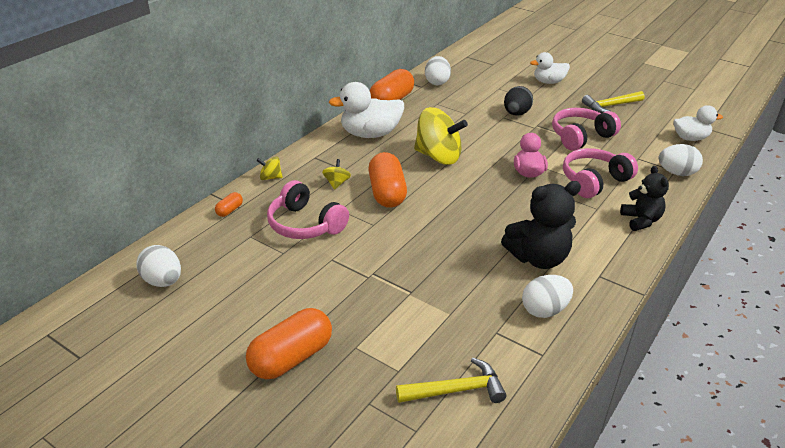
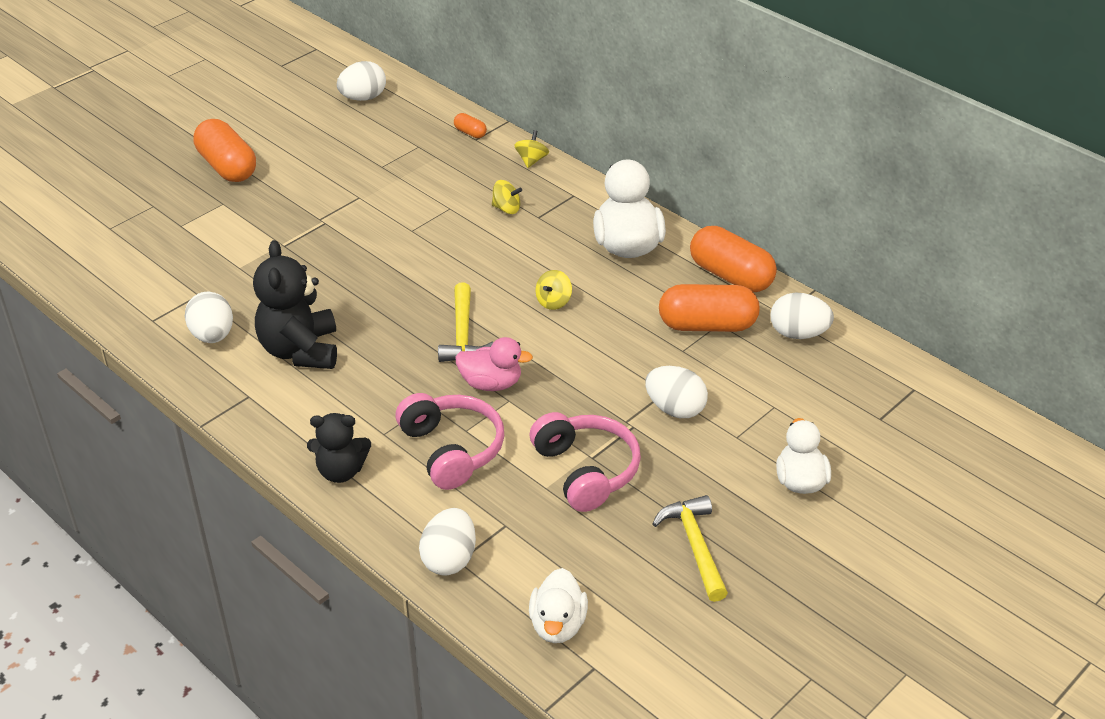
camera: 100 degrees right, 5 degrees up
(305, 225) = (427, 182): pink headphones -> none
(387, 193) = (474, 246): orange capsule -> orange capsule (707, 325)
(438, 156) = (553, 302): yellow spinning top -> yellow spinning top, size x0.45
(456, 390) = (139, 256): yellow hammer -> yellow hammer (463, 334)
(516, 114) = (675, 409): black egg -> white egg

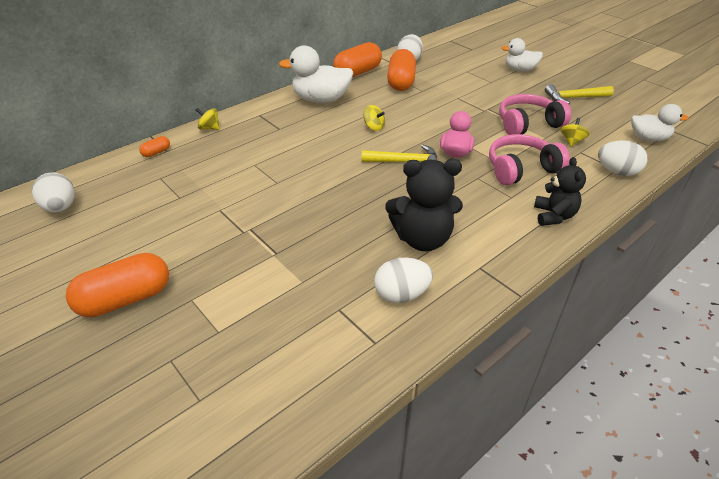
camera: 85 degrees left, 0 degrees up
(506, 209) = (265, 140): yellow spinning top -> yellow spinning top (572, 141)
(675, 409) = (472, 96): white egg -> none

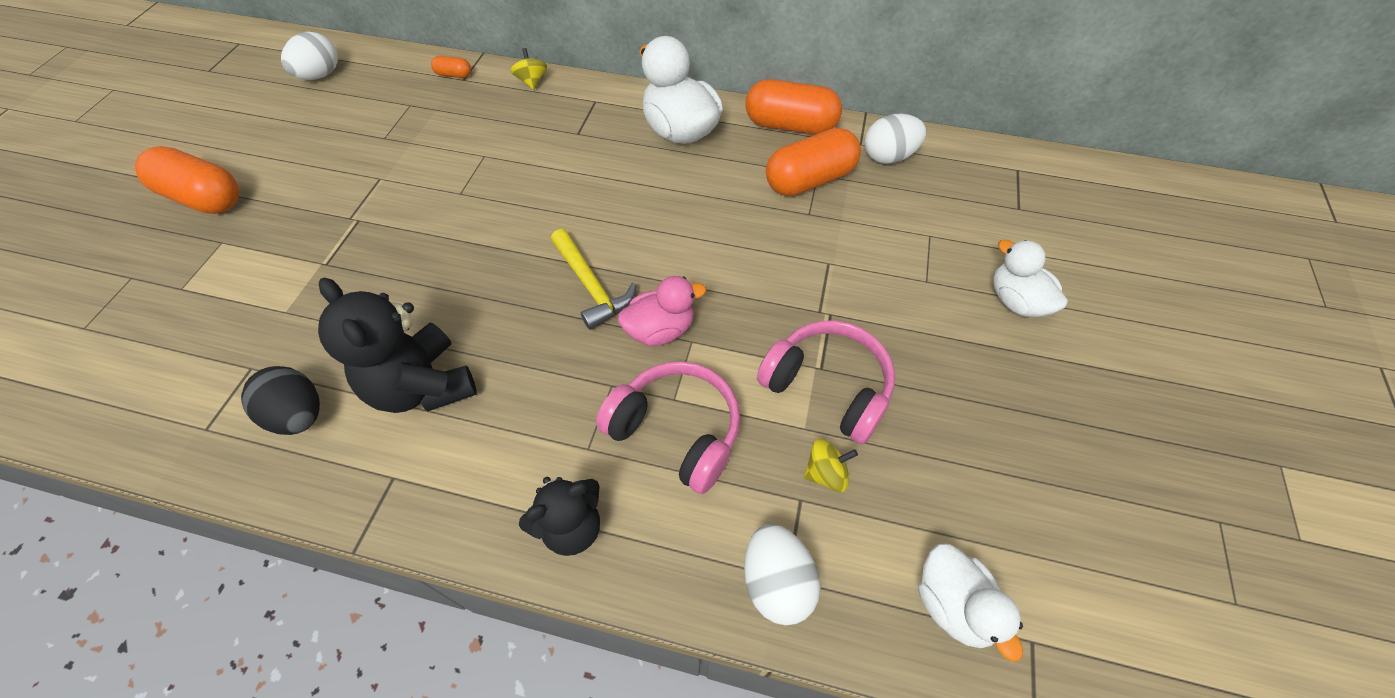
camera: 55 degrees right, 15 degrees up
(374, 127) = (655, 213): yellow spinning top -> none
(401, 294) = (299, 415): white egg -> black egg
(574, 98) = (994, 422): yellow hammer -> none

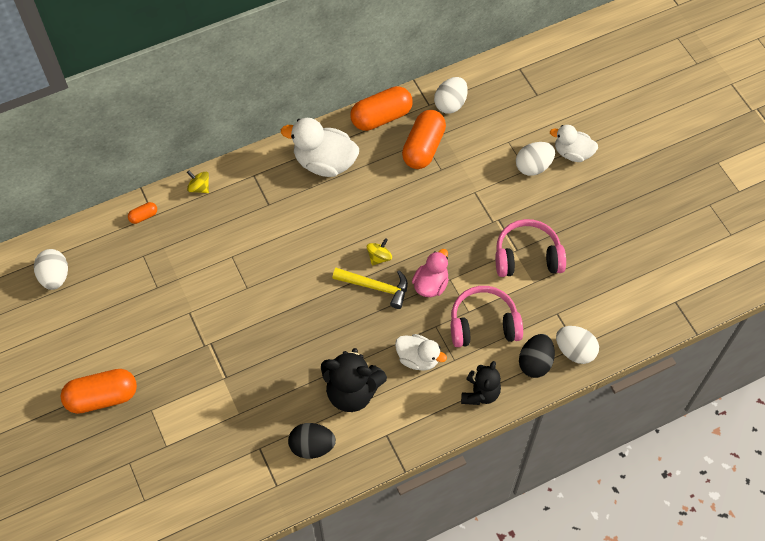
camera: 40 degrees left, 5 degrees up
(696, 548) = (535, 362): none -> black egg
(826, 473) = (557, 295): yellow spinning top -> yellow spinning top (379, 257)
(940, 283) = (533, 166): none -> white egg
(953, 605) = (641, 309): white duck -> white duck (418, 358)

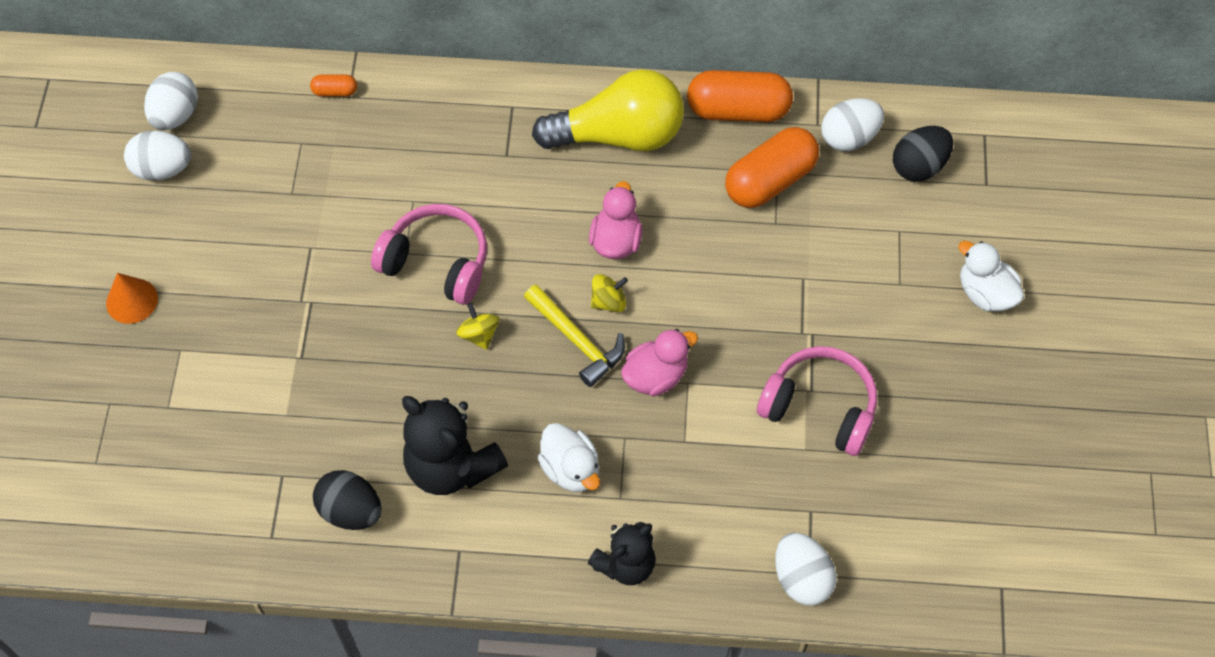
camera: 30 degrees right, 0 degrees up
(102, 397) = (132, 300): orange capsule -> orange cone
(199, 187) = (430, 88): yellow spinning top -> yellow spinning top (479, 334)
(324, 162) = (618, 135): white duck -> yellow light bulb
(361, 222) = (616, 241): none -> pink duck
(483, 324) = (694, 470): pink headphones -> pink headphones (437, 262)
(533, 166) = (913, 284): white egg -> white egg (163, 169)
(535, 362) = (732, 564): black egg -> black egg (919, 166)

